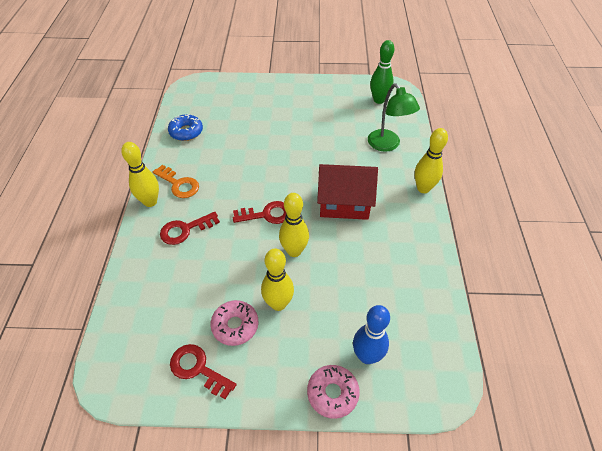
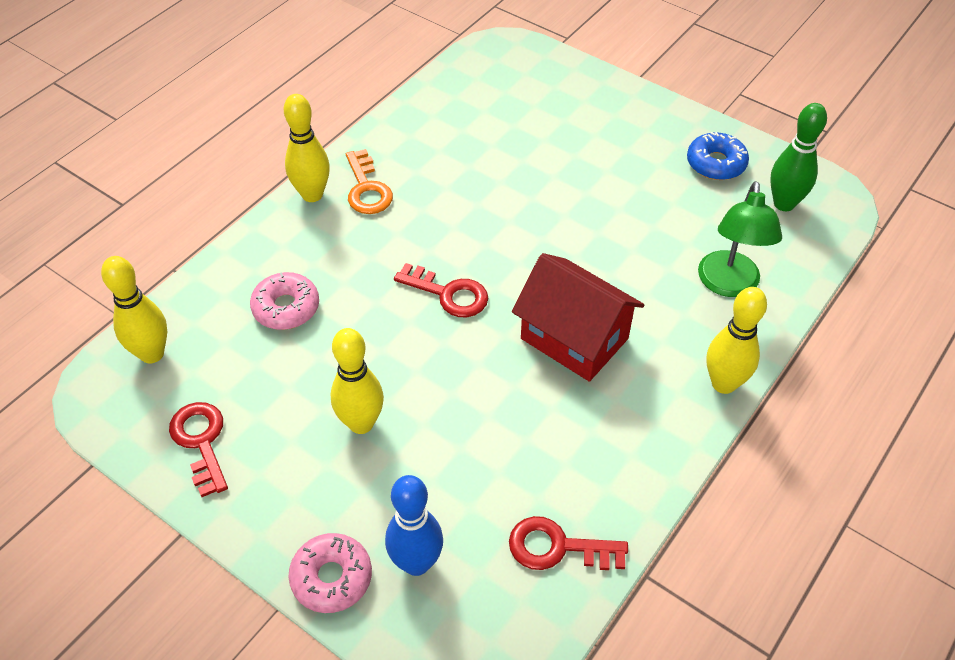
camera: 35 degrees right, 0 degrees up
(185, 230) = (325, 256): red key -> red key (558, 547)
(186, 132) = (437, 116): blue donut -> blue donut (716, 163)
(235, 325) = (285, 417): pink donut -> pink donut (286, 308)
(294, 251) = (442, 366): yellow bowling pin -> yellow bowling pin (152, 354)

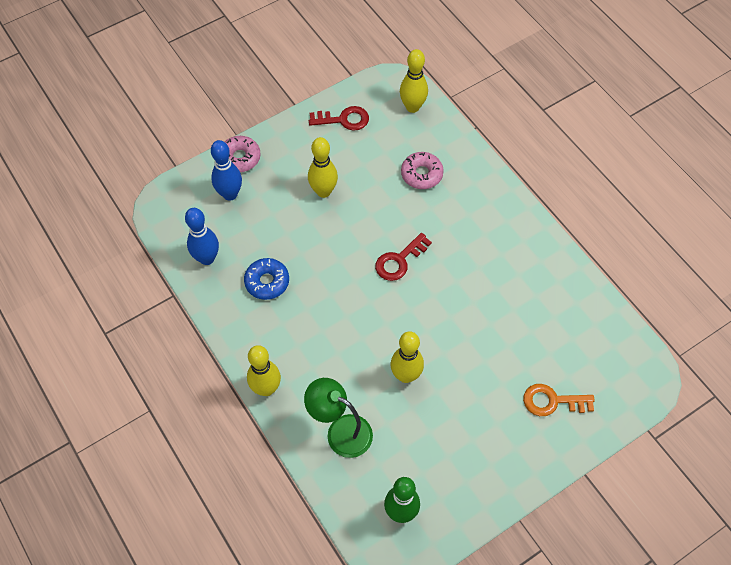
camera: 110 degrees right, 10 degrees up
(312, 194) = (515, 208): yellow bowling pin -> yellow bowling pin (406, 375)
(367, 189) = (510, 240): orange key -> orange key (552, 401)
(558, 547) = (207, 258): red key -> blue bowling pin
(574, 339) = (336, 318): red house -> none
(716, 163) = (460, 482): blue donut -> blue donut (267, 282)

